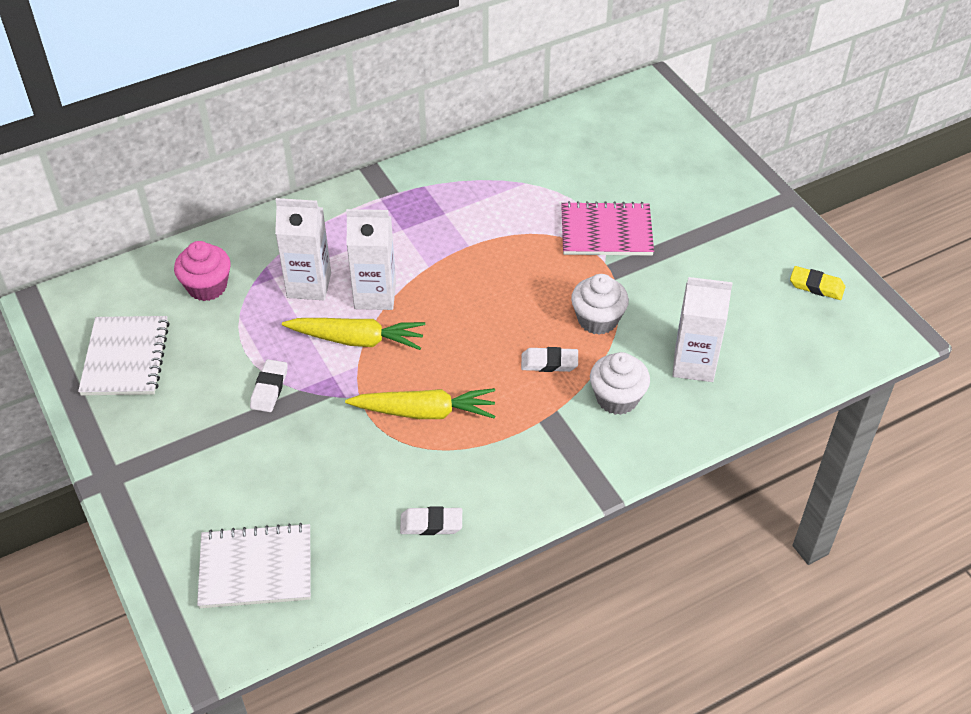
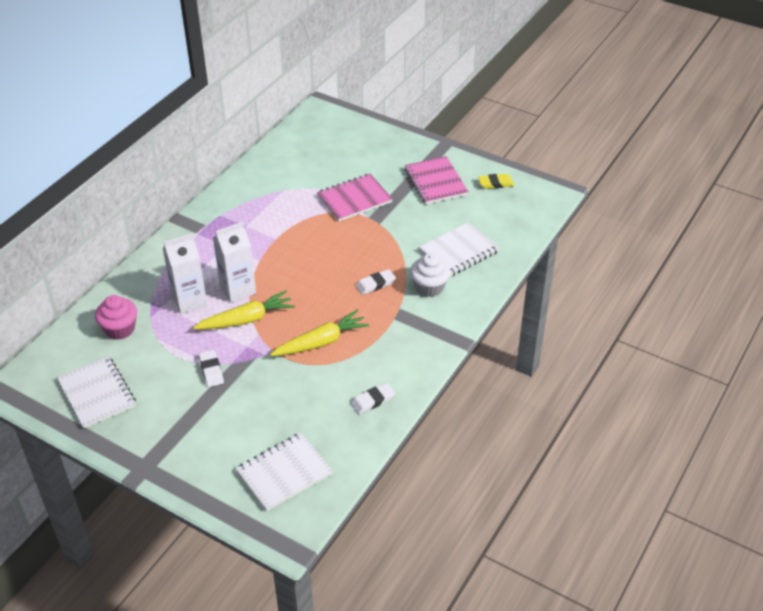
camera: 30 degrees left, 5 degrees down
(597, 319) = (386, 249): white cupcake -> none
(694, 364) = (459, 251): white carton -> white notebook
(732, 250) = (435, 182): none -> pink notebook

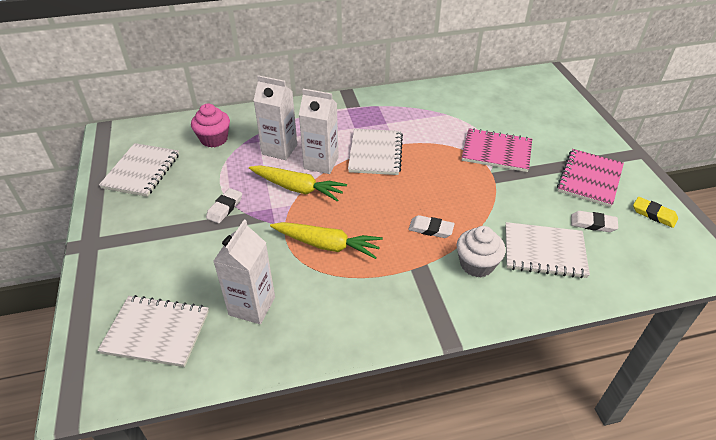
camera: 45 degrees right, 0 degrees up
(269, 256) = (375, 153): none -> white notebook
(324, 412) = (252, 306): none -> white carton
(373, 400) = (301, 329): white eraser -> white eraser (593, 224)

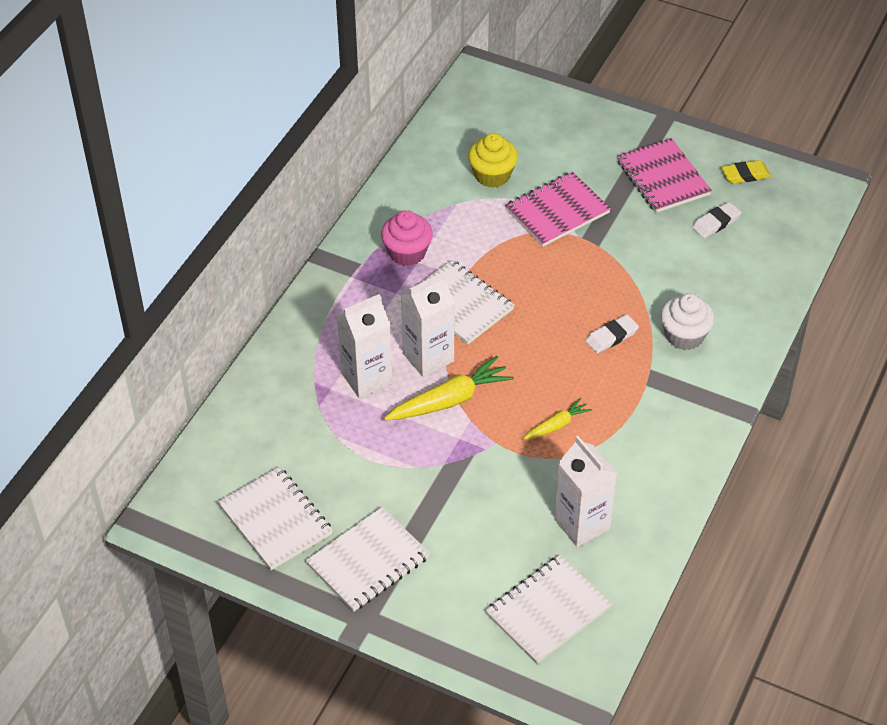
camera: 50 degrees left, 5 degrees up
(214, 139) = (282, 426): pink cupcake -> pink cupcake (407, 253)
(225, 208) = (420, 476): white eraser -> none
(327, 245) = (556, 425): yellow carrot -> yellow carrot, size x0.57
(485, 115) = (492, 175): none -> yellow cupcake
(544, 251) = (714, 280): white notebook -> white notebook (368, 561)

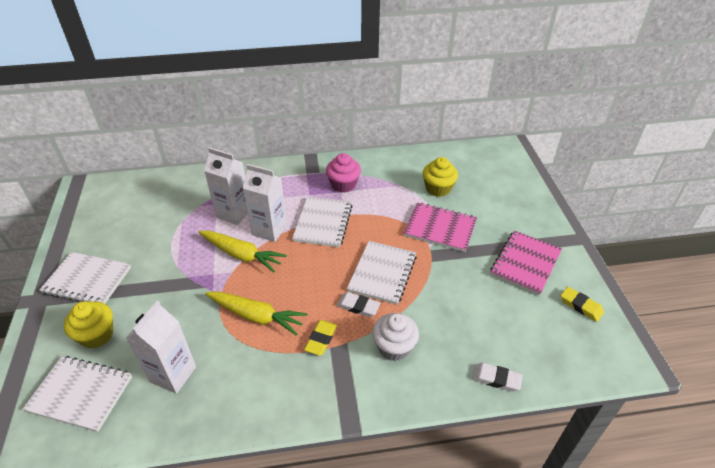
camera: 55 degrees right, 5 degrees down
(275, 520) = (102, 228): white notebook -> white notebook (382, 273)
(471, 575) = (97, 335): none -> yellow cupcake
(556, 425) = (256, 316): yellow carrot -> yellow carrot, size x1.77
(630, 386) = (321, 339): none -> yellow eraser
(716, 223) = (517, 312): white eraser -> white eraser (496, 379)

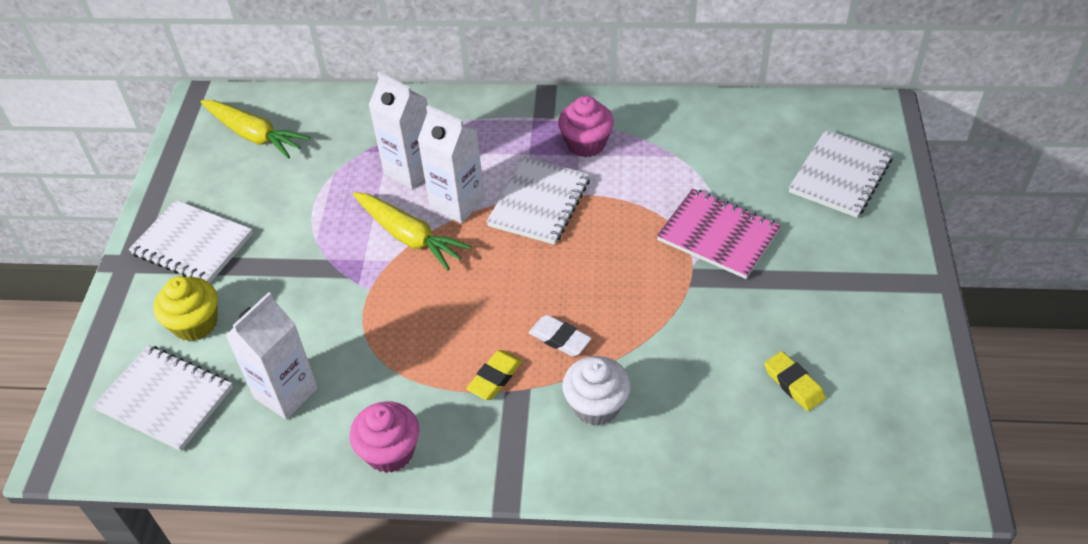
camera: 15 degrees right, 5 degrees up
(256, 316) = (412, 330): yellow carrot -> yellow carrot (254, 135)
(258, 404) = (390, 451): none -> pink cupcake
(382, 273) = (608, 294): white notebook -> white notebook (840, 175)
(438, 188) = (735, 169): yellow cupcake -> none
(496, 379) = (732, 475): white eraser -> none
(525, 263) = (836, 311): pink notebook -> none
(581, 306) = (901, 390): yellow eraser -> yellow eraser (793, 384)

